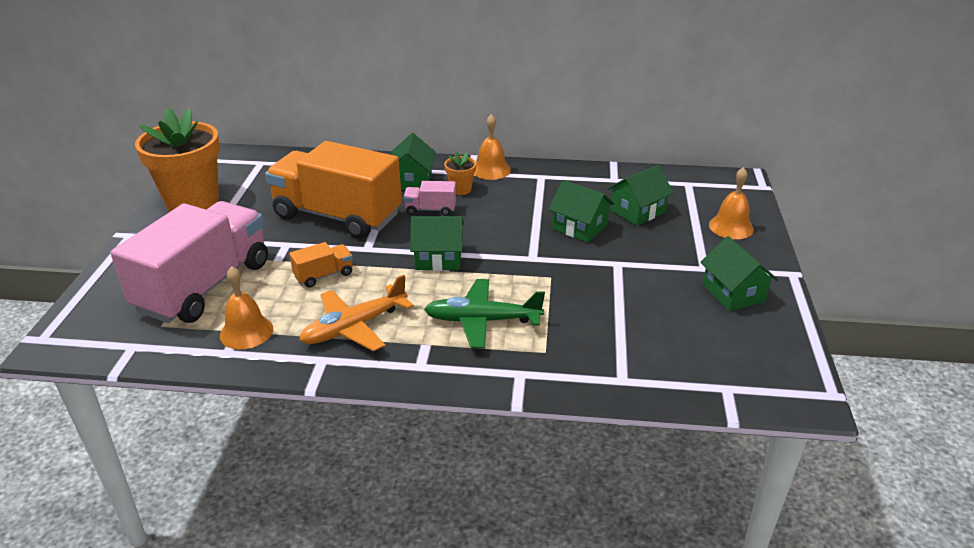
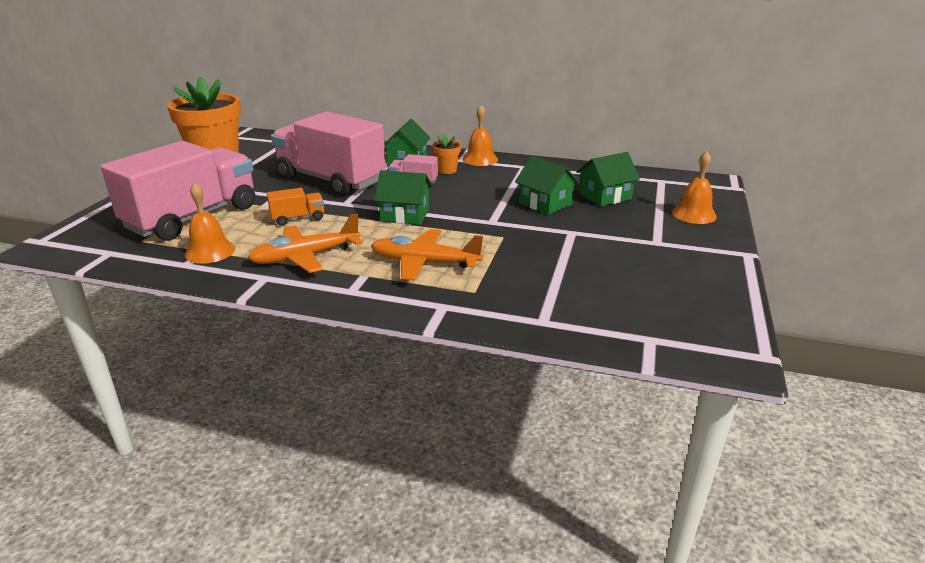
camera: 10 degrees right, 5 degrees down
(337, 216) = (331, 180): orange truck -> pink truck
(482, 321) = (425, 263): green plane -> orange plane
(733, 293) = (681, 264): green house -> none

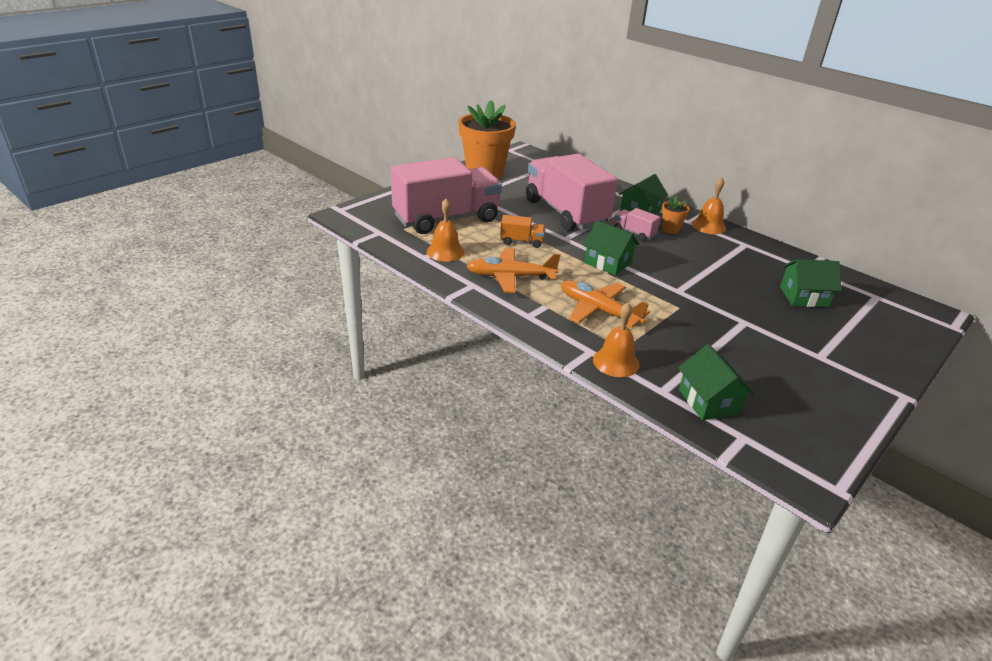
camera: 25 degrees right, 5 degrees up
(545, 203) = (739, 287): green house -> green house (708, 401)
(694, 214) = (882, 341): orange bell -> orange bell (616, 362)

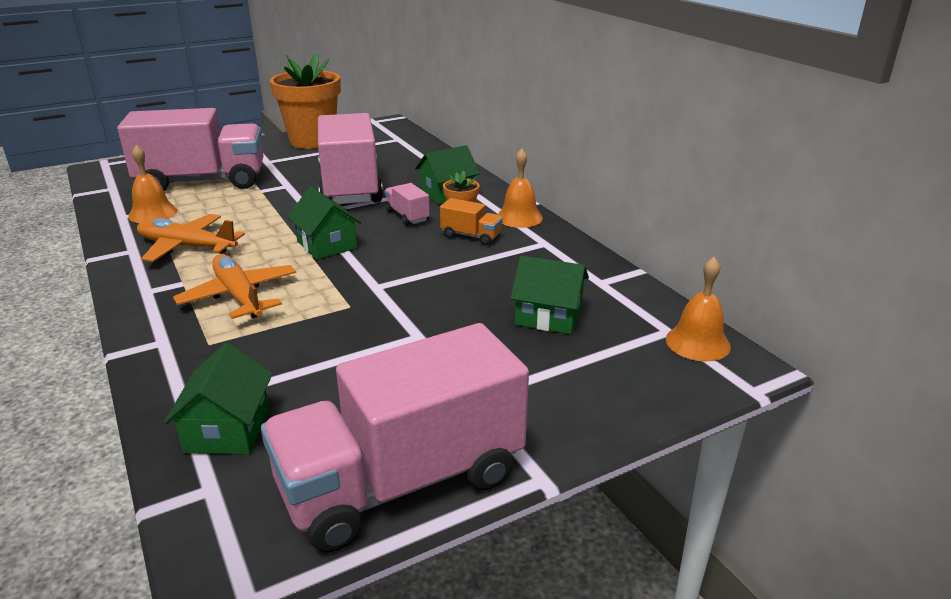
camera: 20 degrees right, 5 degrees down
(521, 242) = (254, 212): orange truck -> orange truck (471, 236)
(616, 362) = (175, 359): orange bell -> orange bell (697, 343)
(839, 412) = (401, 482): none -> pink truck

